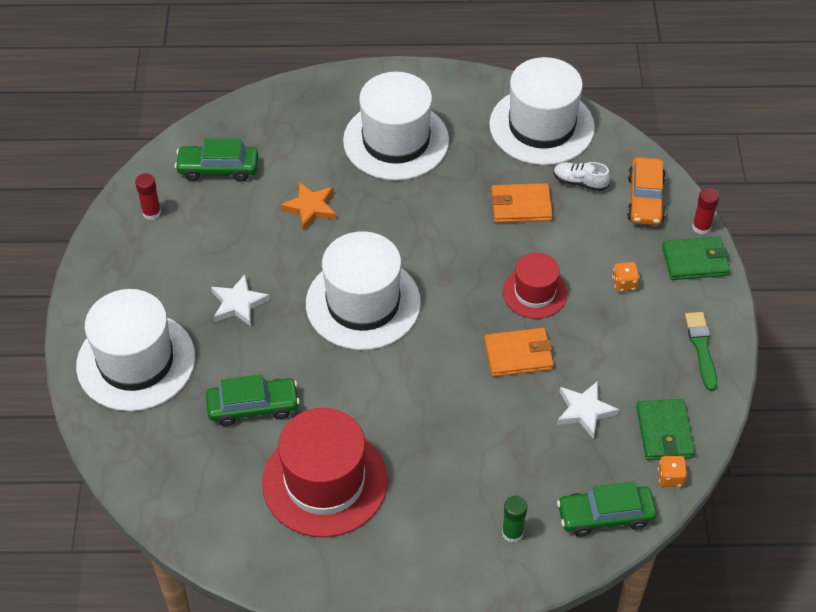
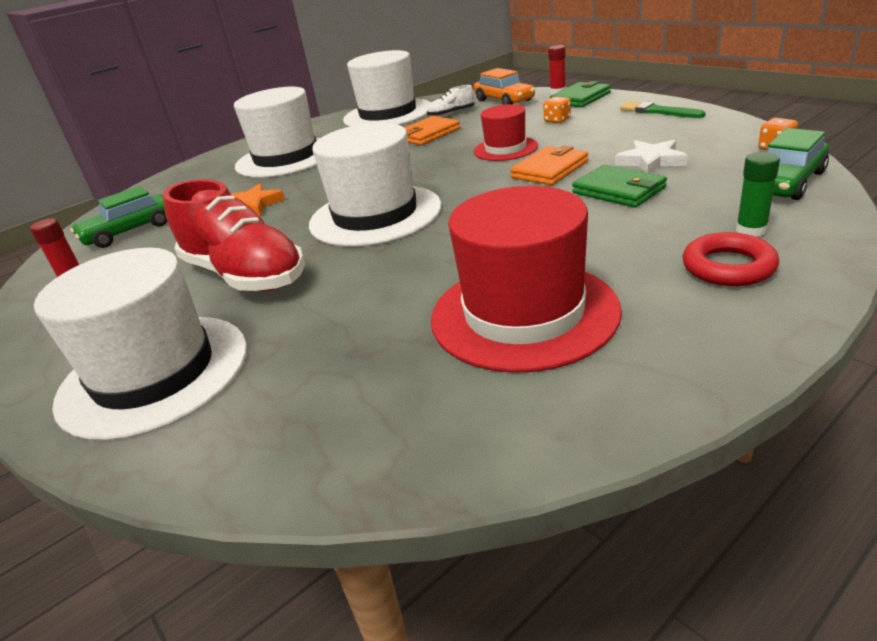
camera: 35 degrees left, 20 degrees down
(238, 303) = (245, 275): white star -> red shoe
(253, 407) = (357, 318): green car -> none
(454, 546) = (728, 267): none -> red ring
(664, 432) = (721, 139): green wallet -> green wallet (618, 190)

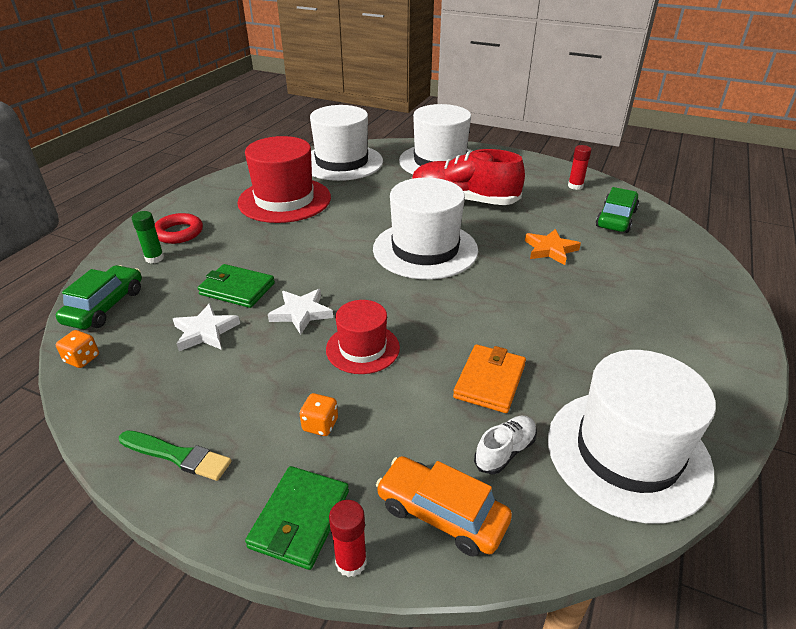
camera: 150 degrees right, 5 degrees up
(286, 158) = (628, 319): white hat -> white hat (342, 162)
(550, 170) = (301, 313): orange wallet -> white star

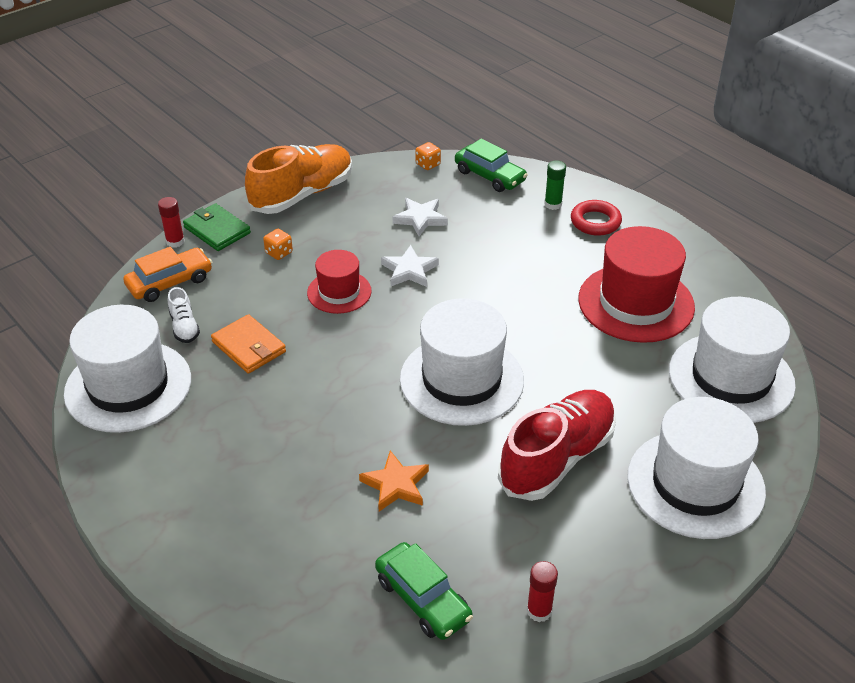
camera: 115 degrees right, 5 degrees up
(177, 456) = (302, 194): green brush -> orange shoe
(237, 289) = (470, 242): green wallet -> none

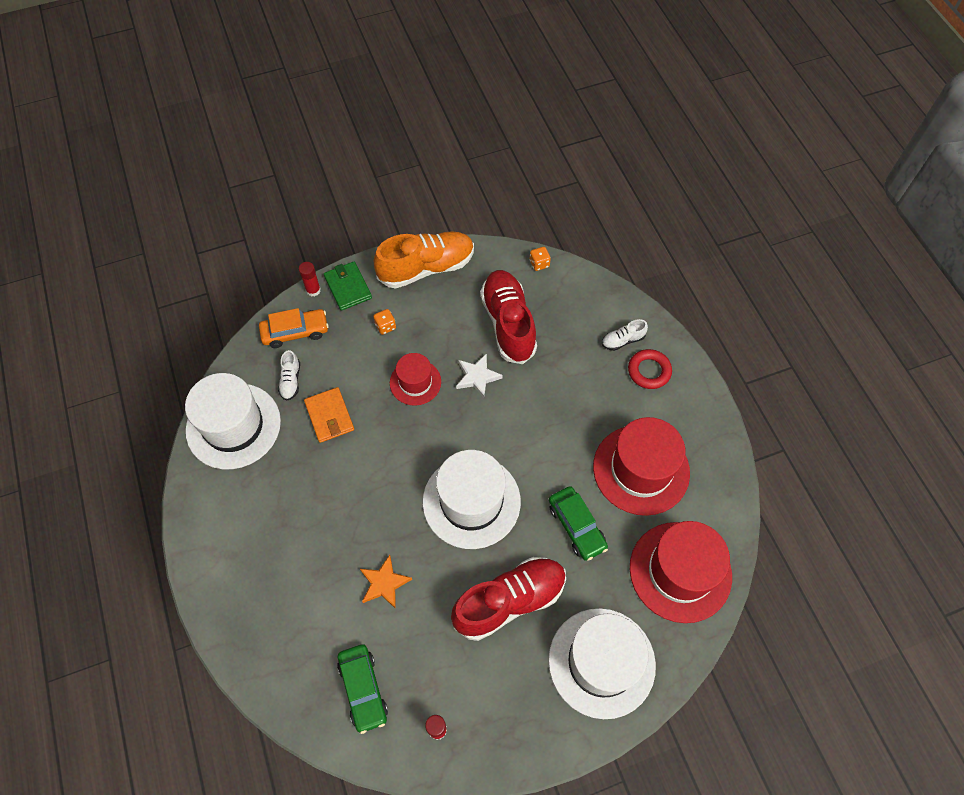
camera: 20 degrees right, 20 degrees up
(420, 219) = (508, 323): white star -> red shoe
(489, 176) = (584, 292): green car -> green car (576, 526)
(553, 204) = (622, 340): green glue stick -> white shoe
(731, 377) = (680, 571): white hat -> red hat

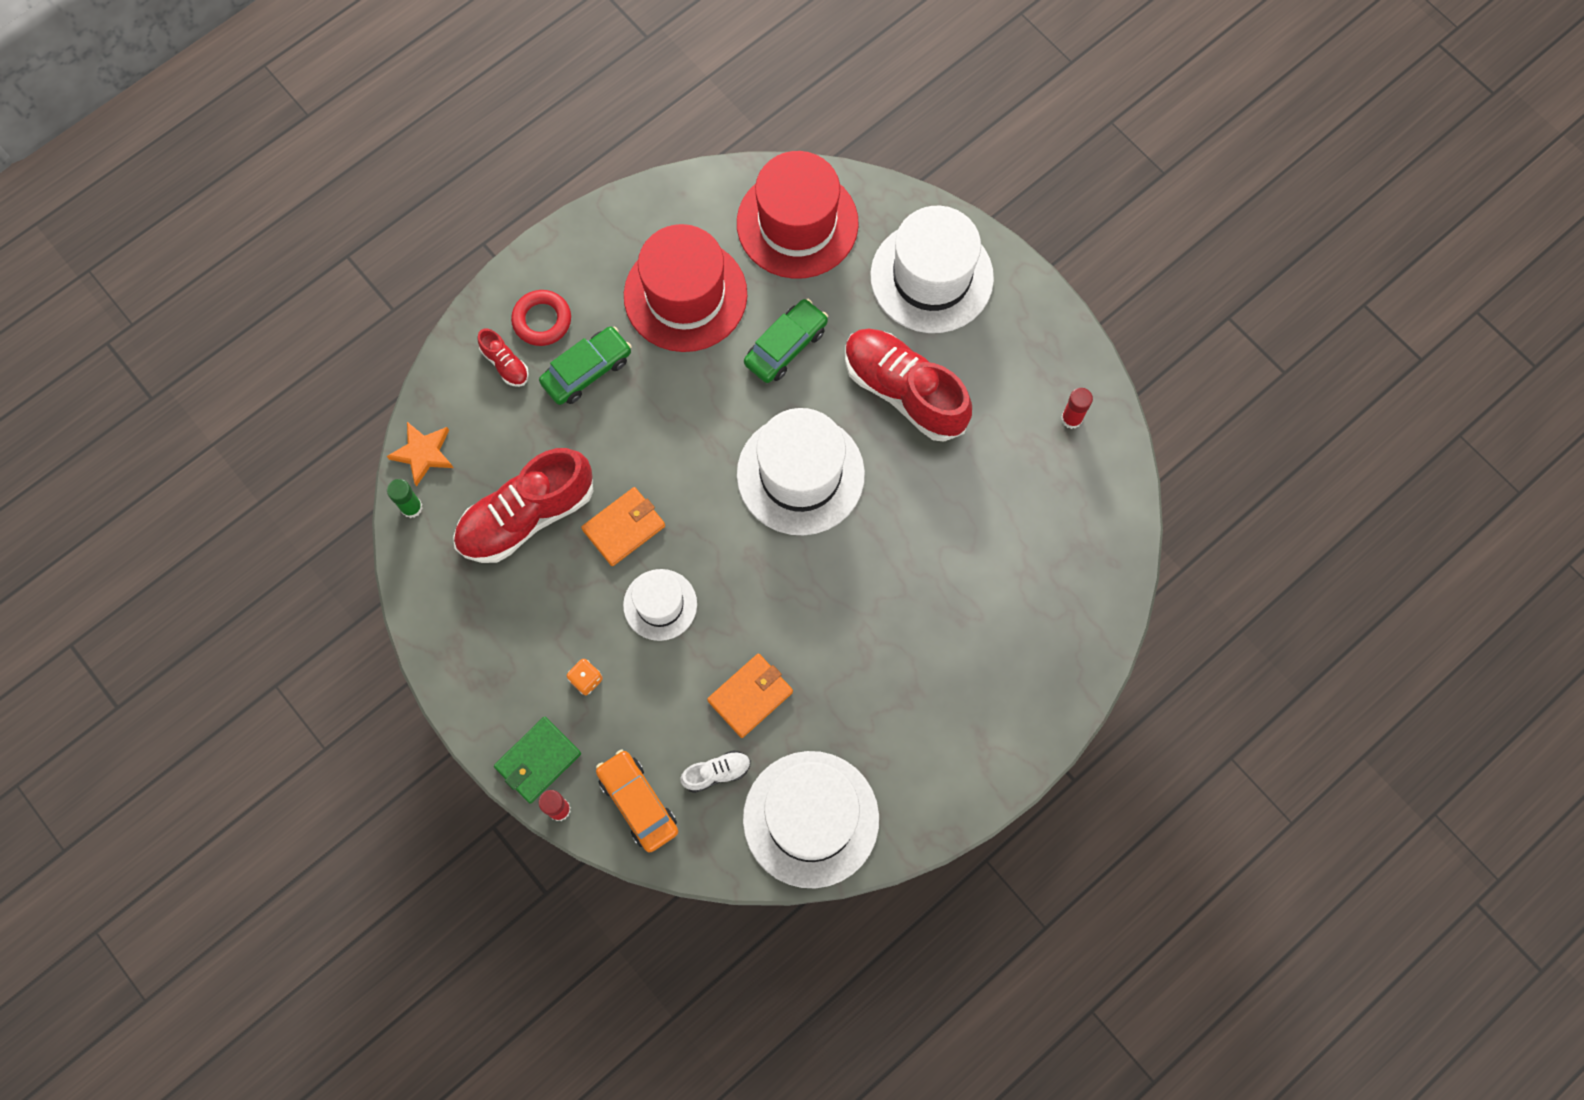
camera: 110 degrees left, 10 degrees up
(363, 689) = (1065, 512): green car -> green car (587, 371)
(384, 583) = (940, 536): orange star -> orange star (423, 453)
(415, 382) = (660, 604): red hat -> white hat
(426, 268) = (468, 661): orange shoe -> none
(477, 377) = (624, 528): white star -> orange wallet
(539, 264) = (411, 507): orange dice -> green glue stick
(622, 340) = (505, 364): white shoe -> red shoe

